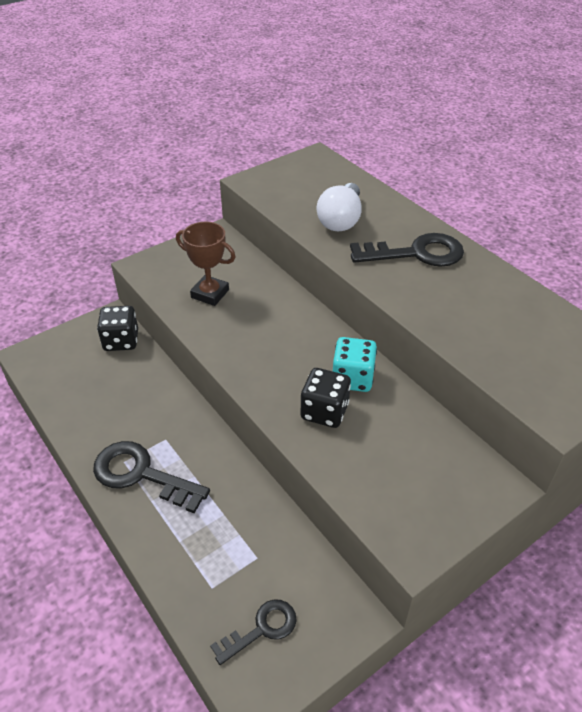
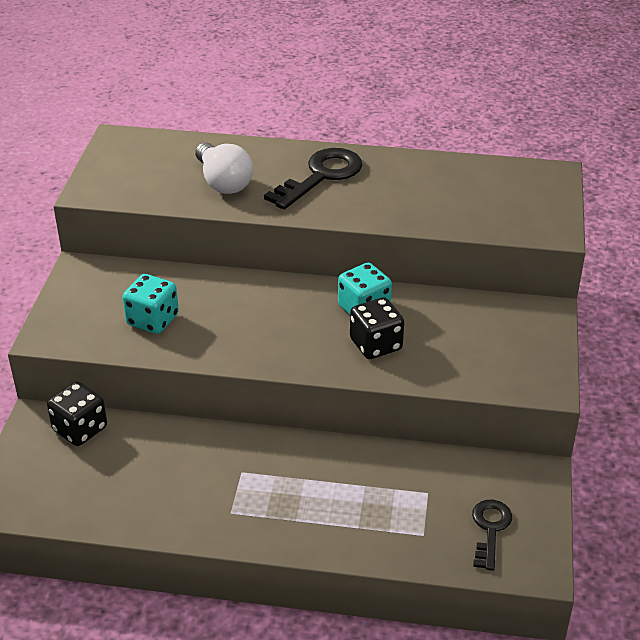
camera: 45 degrees left, 5 degrees down
(141, 475) = (261, 509): black key -> none
(210, 294) = (153, 320): brown trophy -> turquoise dice

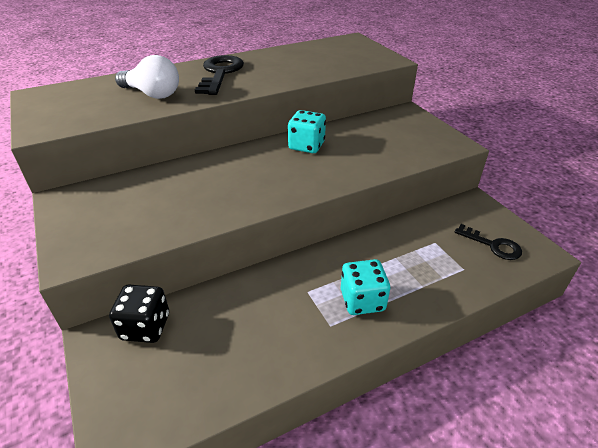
camera: 35 degrees left, 0 degrees up
(153, 320) = (161, 209): turquoise dice -> turquoise dice (362, 300)
(376, 344) = (338, 161): black dice -> none
(490, 529) = (493, 245): black key -> black key turned 150 degrees clockwise

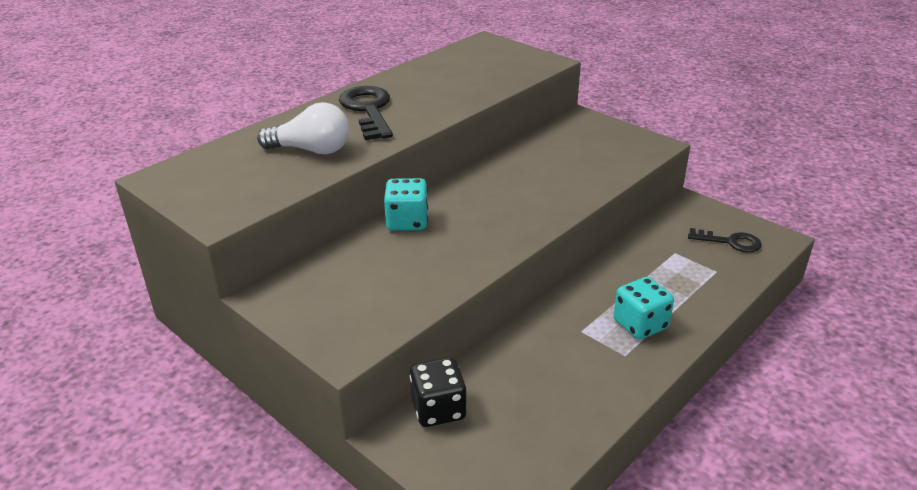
camera: 20 degrees left, 5 degrees down
(306, 146) = (501, 177): turquoise dice -> turquoise dice (407, 221)

